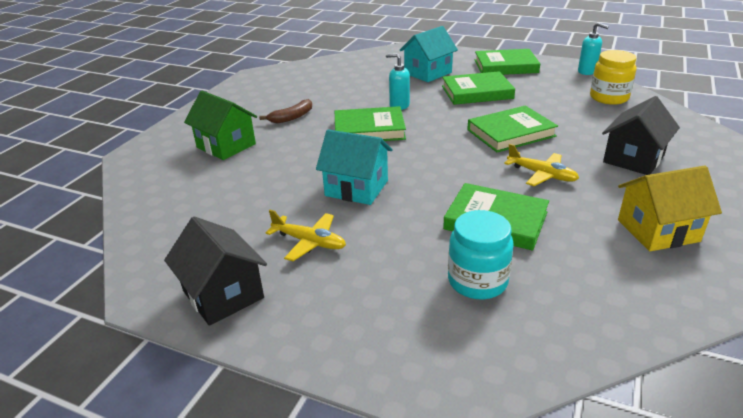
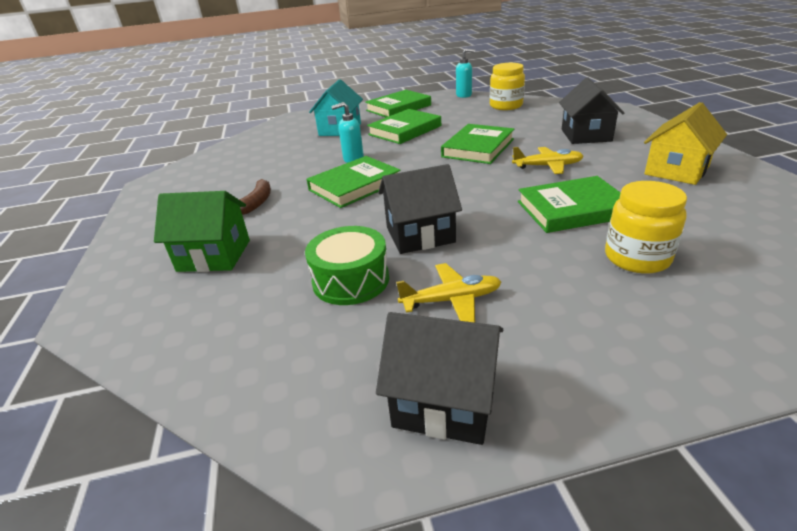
camera: 35 degrees left, 0 degrees up
(273, 199) = (351, 280): none -> green drum
(356, 188) = (420, 235): turquoise house -> black house
(477, 281) = (637, 258): turquoise jar -> yellow jar

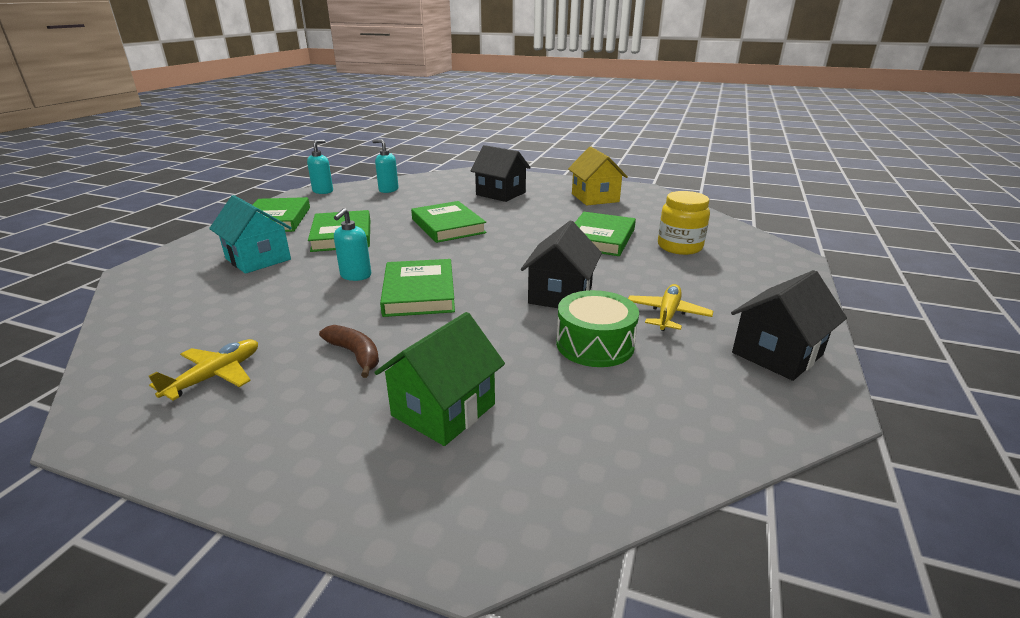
camera: 60 degrees left, 5 degrees down
(506, 106) = (388, 190): yellow jar -> turquoise soap dispenser
(548, 166) = (526, 220): yellow plane -> yellow plane (215, 376)

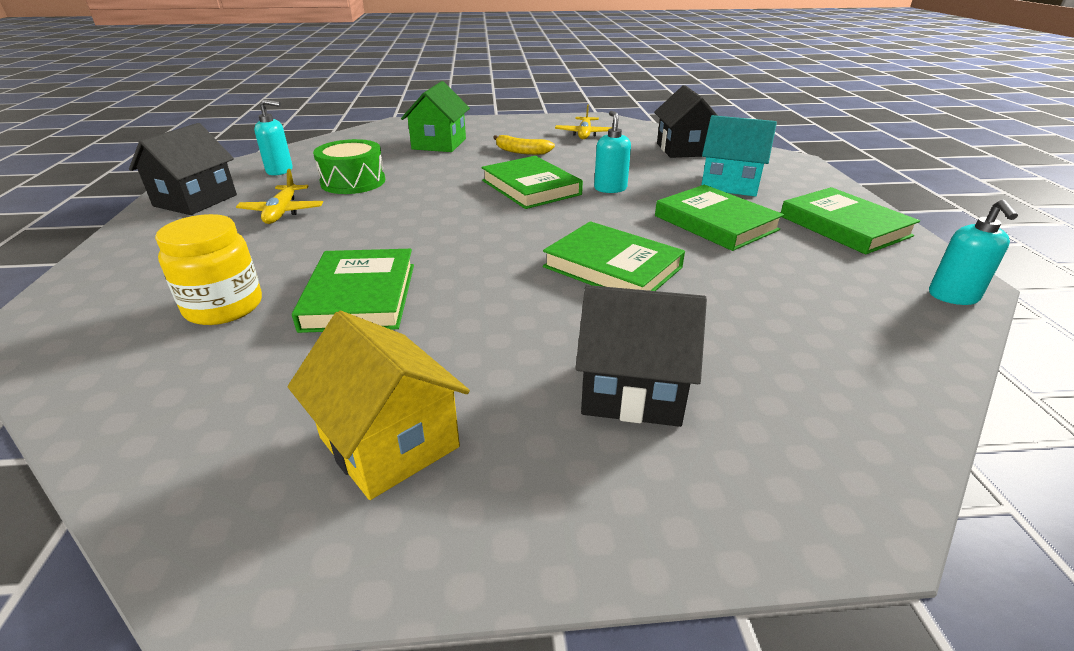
camera: 155 degrees right, 5 degrees up
(355, 354) = (521, 151): brown banana -> yellow banana
(388, 190) = (866, 334): turquoise soap dispenser -> turquoise soap dispenser (280, 171)
(560, 295) = (394, 209): black house -> black house (683, 149)

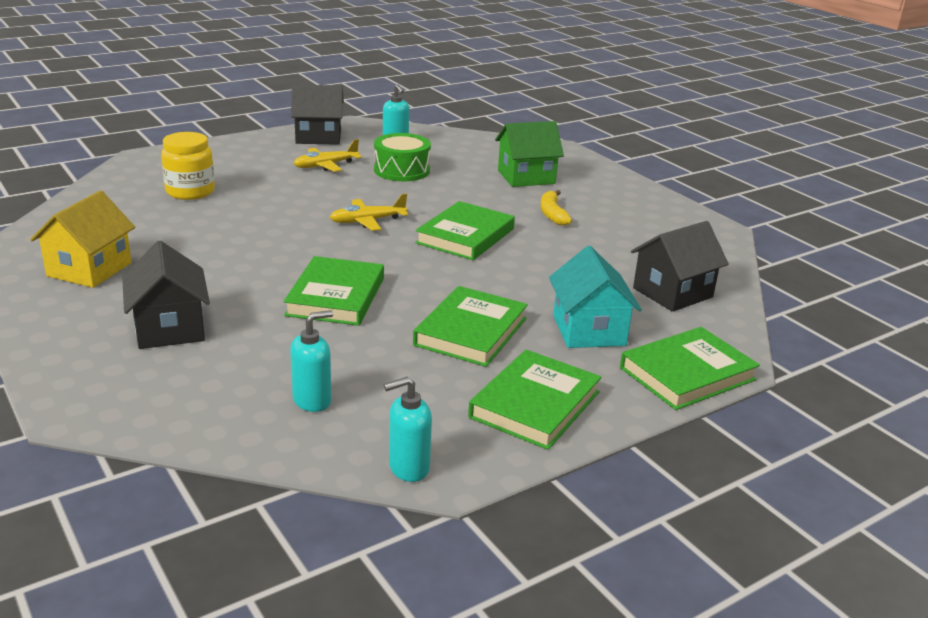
camera: 60 degrees right, 5 degrees down
(360, 296) = (228, 222): green book -> green book (687, 374)
(584, 134) = (649, 233): yellow plane -> yellow plane (367, 221)
(610, 188) = (503, 270): turquoise soap dispenser -> turquoise soap dispenser (312, 400)

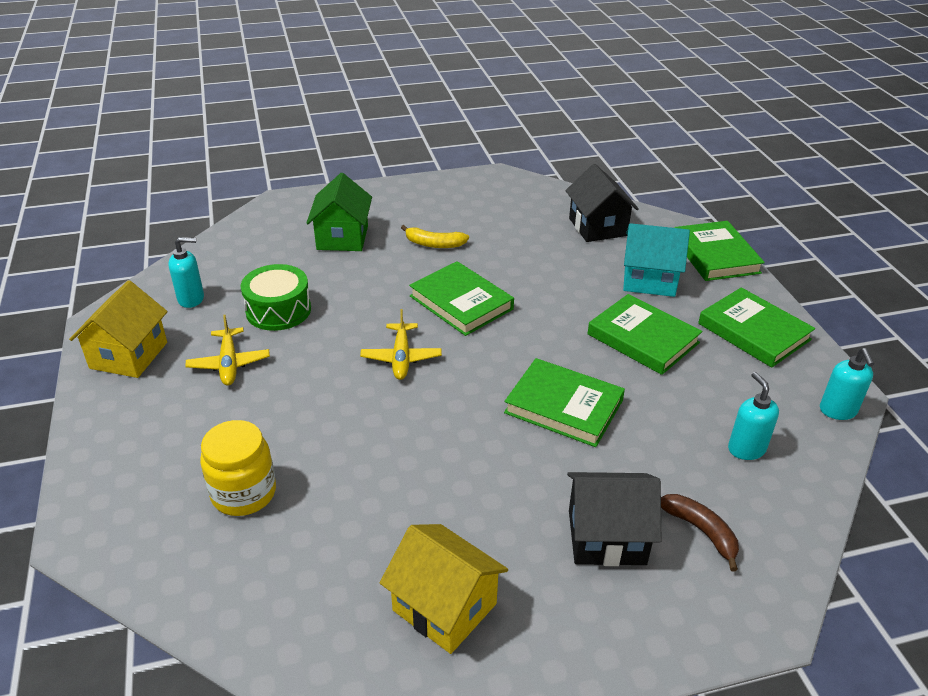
camera: 70 degrees left, 10 degrees up
(185, 375) = (701, 531): none -> brown banana
(318, 137) = (129, 355): black house -> yellow house

